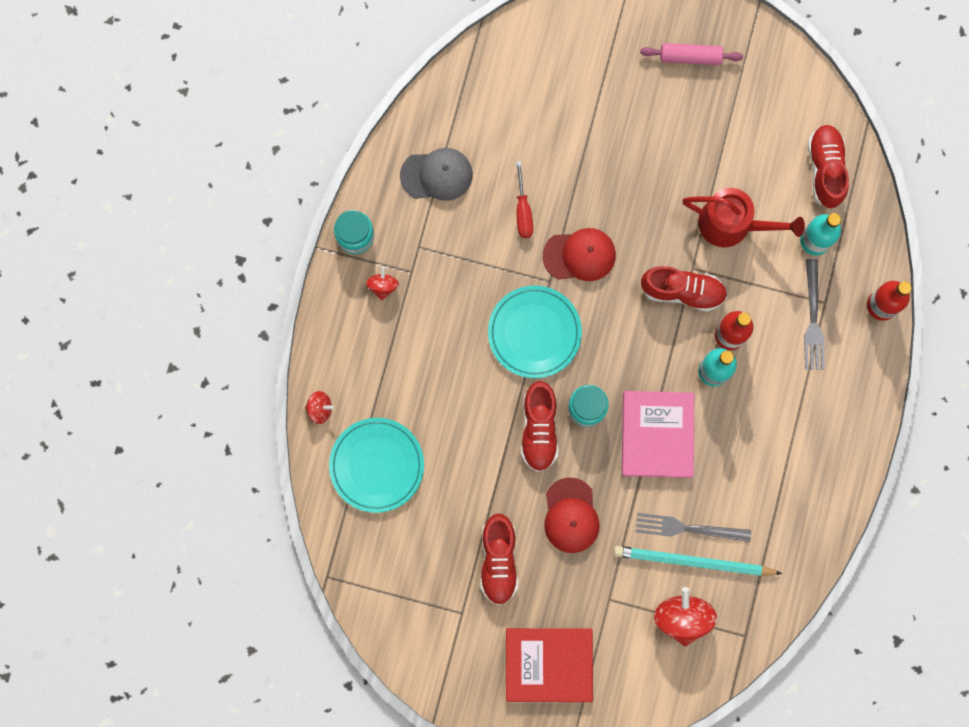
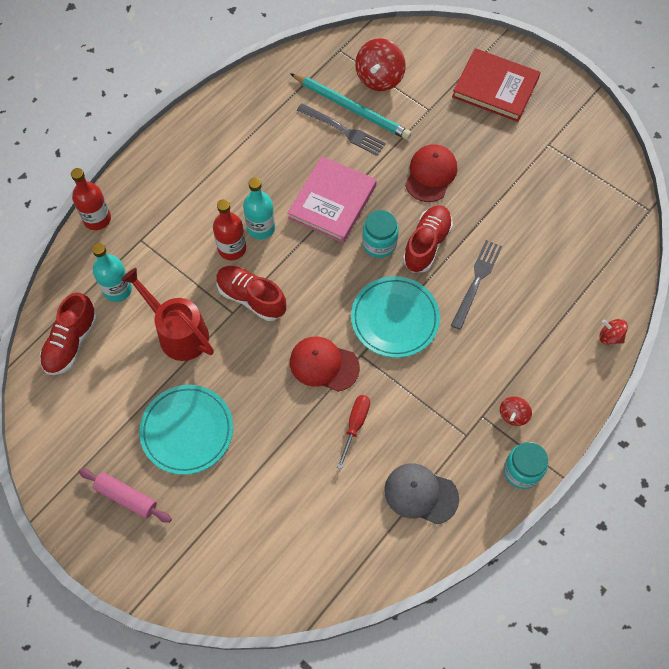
camera: 155 degrees left, 15 degrees down
(377, 465) = (576, 273): turquoise plate -> turquoise plate (187, 431)
(498, 560) = (503, 167): red shoe -> none
(813, 319) = (158, 232): grey fork -> grey fork (476, 281)

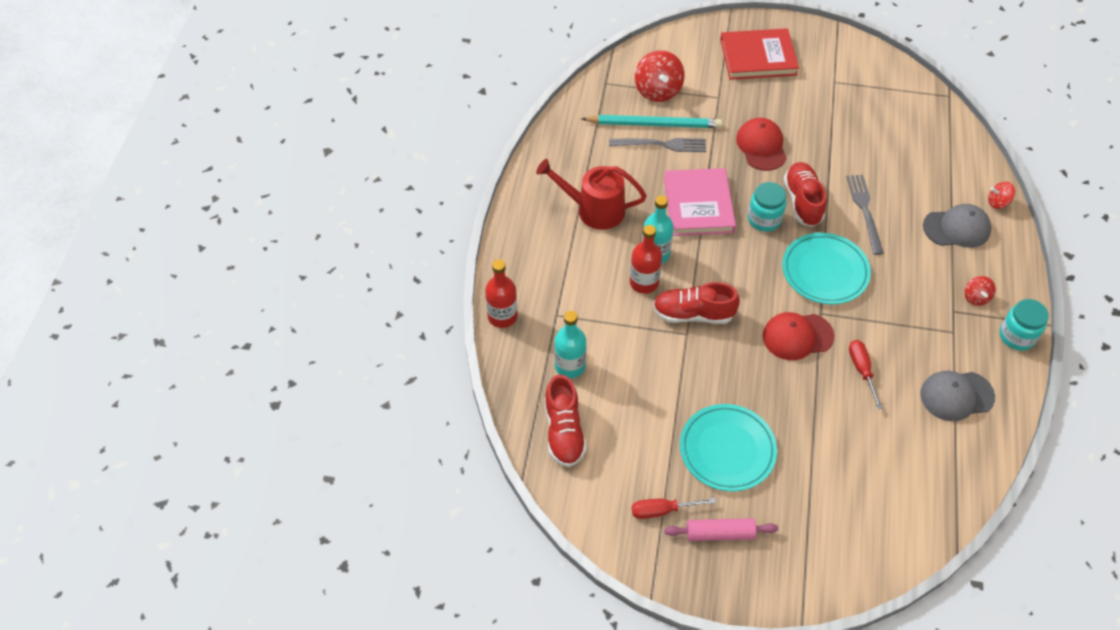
camera: 30 degrees left, 10 degrees down
(96, 452) = (662, 510): none -> red screwdriver
(178, 333) = (653, 374): red watering can -> red watering can (594, 210)
(549, 341) = (957, 228): none -> grey cap

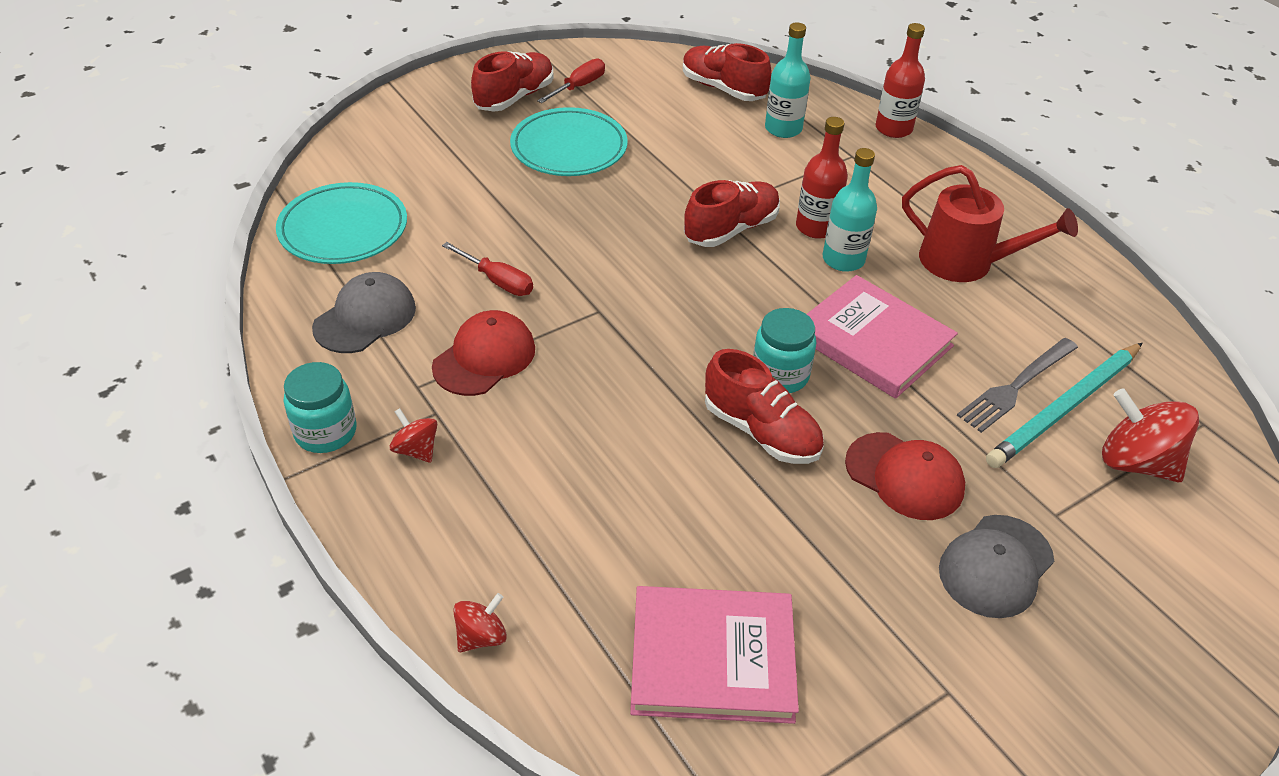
camera: 135 degrees right, 10 degrees down
(594, 210) = (965, 262): red watering can -> red watering can turned 60 degrees clockwise
(720, 533) = (514, 97): pink rolling pin -> red shoe
(758, 57) = (1110, 643): red book -> none
(797, 336) = (600, 272): red cap -> red cap (484, 357)
(825, 271) = (640, 359): turquoise plate -> turquoise plate (343, 229)
(865, 210) = (669, 476): grey fork -> none
(911, 141) = (712, 658): none -> pink book
(957, 228) = (516, 540): grey cap -> grey cap (996, 566)

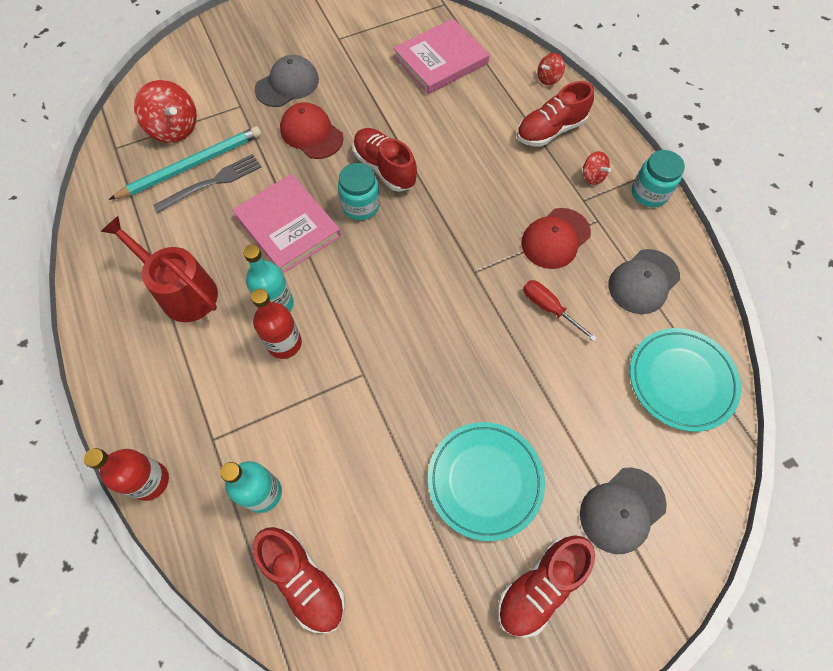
camera: 170 degrees left, 20 degrees up
(432, 139) = (622, 510): none -> grey cap
(579, 87) = (467, 602): red screwdriver -> none
(712, 658) = (441, 60): pink book -> pink book turned 45 degrees counterclockwise
(731, 229) = (356, 348): red shoe -> red shoe (550, 130)

